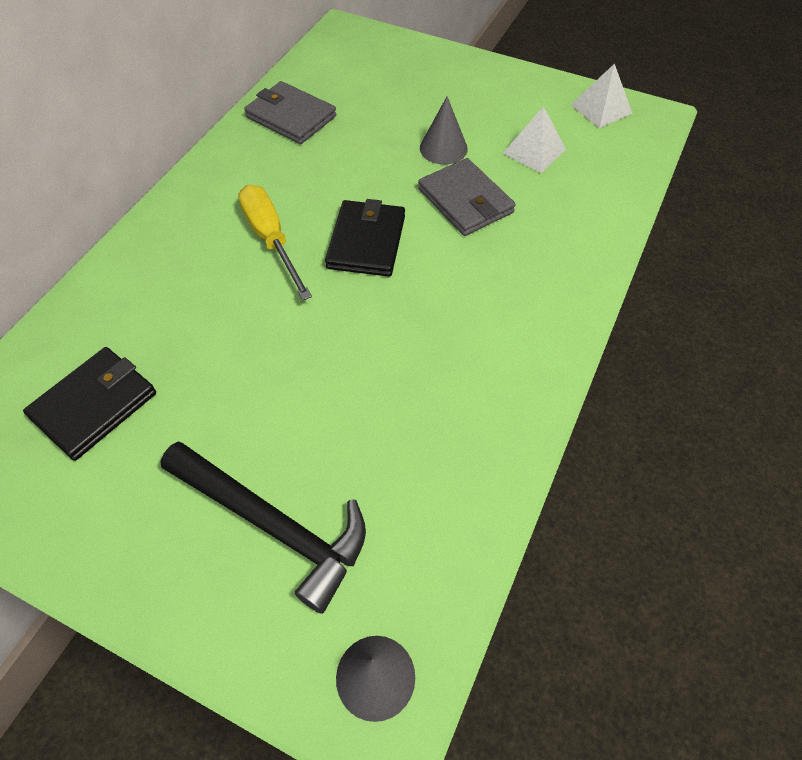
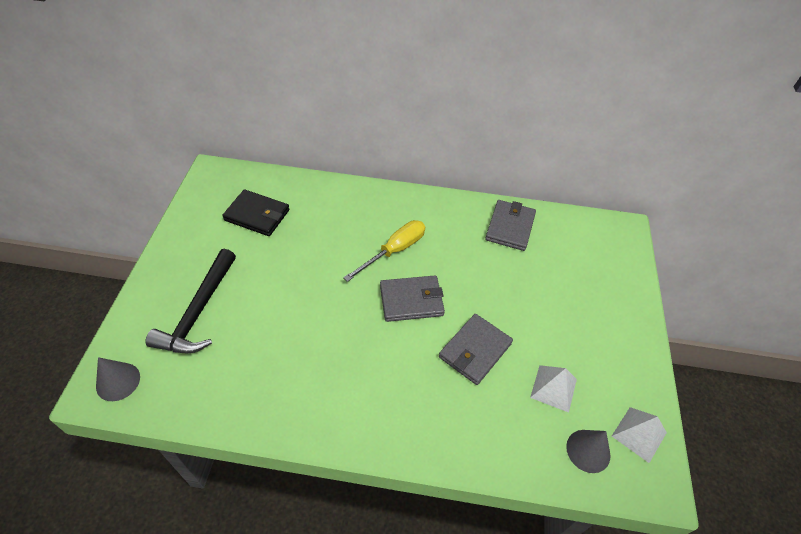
camera: 70 degrees right, 5 degrees down
(366, 242) = (411, 300): black wallet -> grey wallet
(443, 148) = (524, 324): grey cone -> grey cone (588, 450)

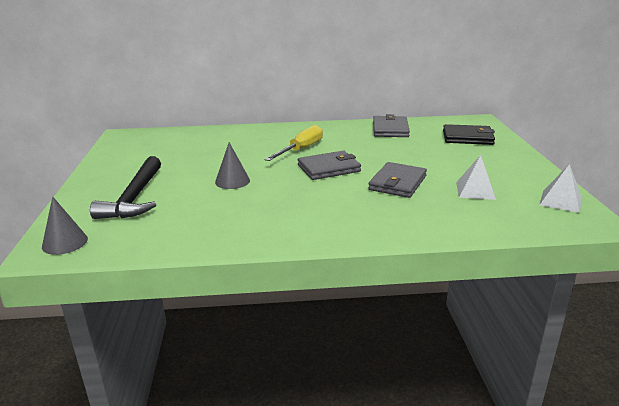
camera: 10 degrees left, 25 degrees down
(257, 215) = (171, 148): black wallet -> black wallet (467, 137)
(588, 450) = (525, 214): grey cone -> grey cone (232, 181)

